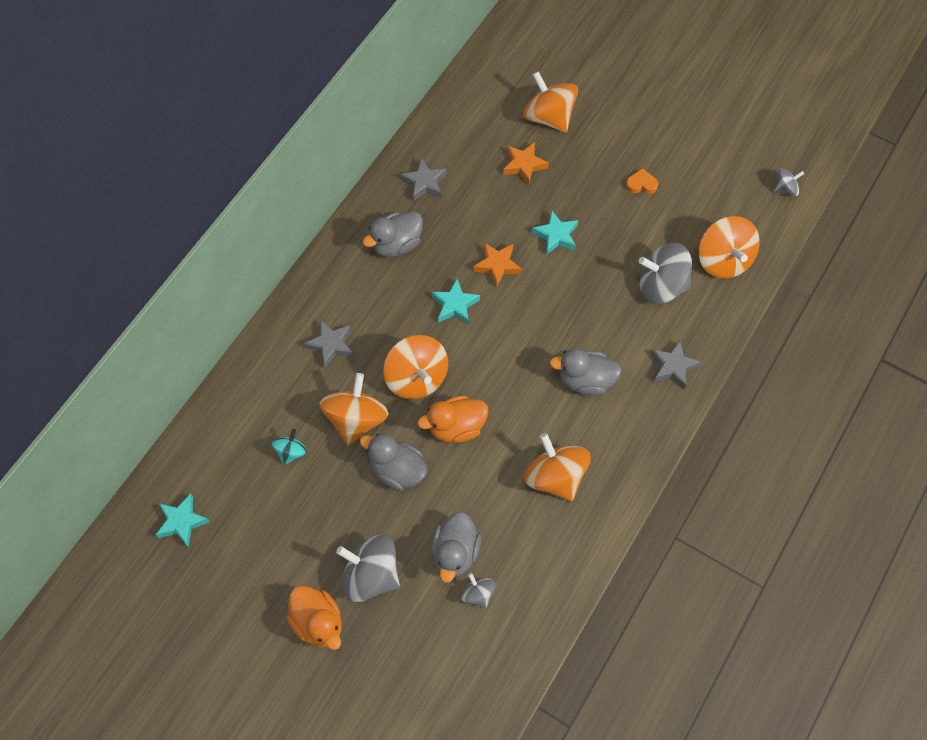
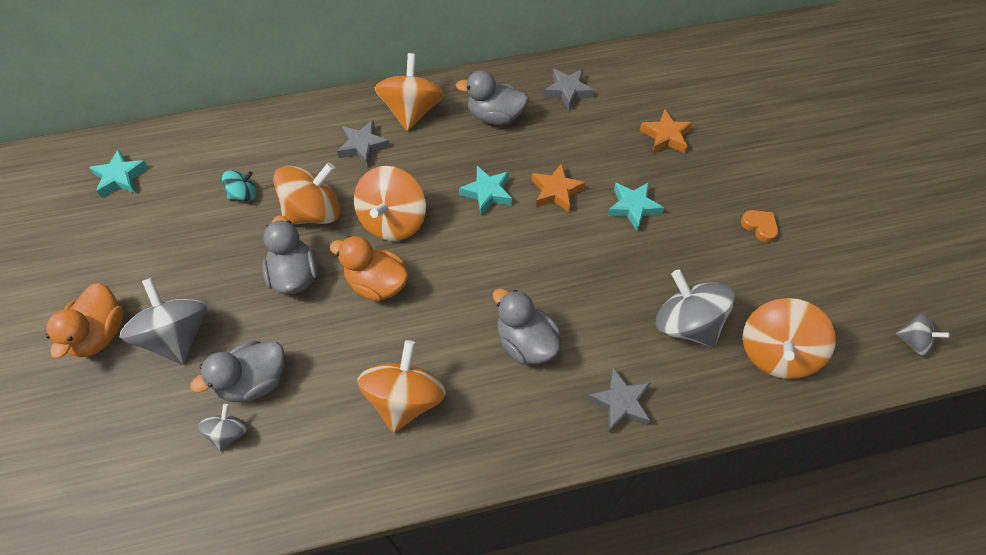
camera: 45 degrees right, 5 degrees down
(549, 117) = (728, 117): orange spinning top -> orange spinning top (412, 111)

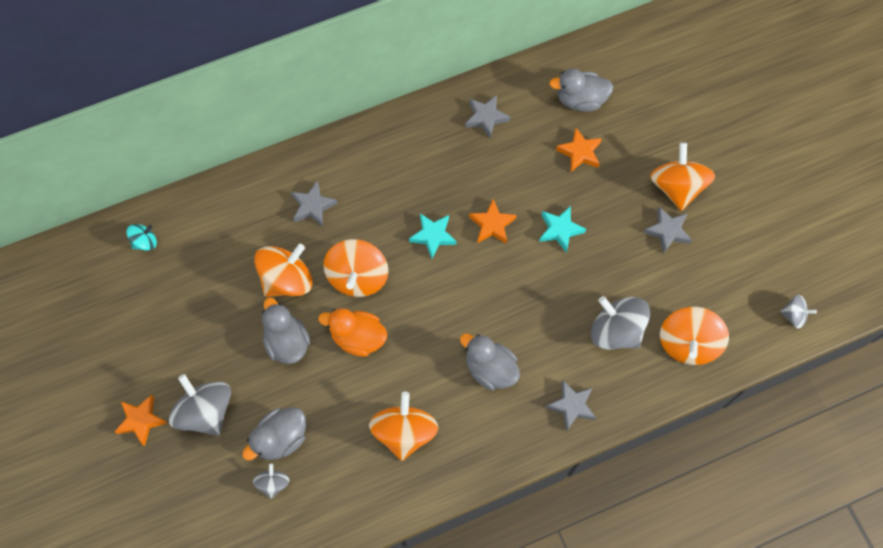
camera: 10 degrees left, 10 degrees up
(100, 333) = (141, 420): orange duck -> orange star
(121, 177) = (104, 273): turquoise star -> none
(244, 194) = (220, 272): turquoise spinning top -> turquoise spinning top (145, 242)
(412, 111) = (348, 162): orange spinning top -> orange spinning top (677, 187)
(495, 116) = (425, 155): grey duck -> grey duck (580, 100)
(759, 227) = (667, 231): orange heart -> grey star

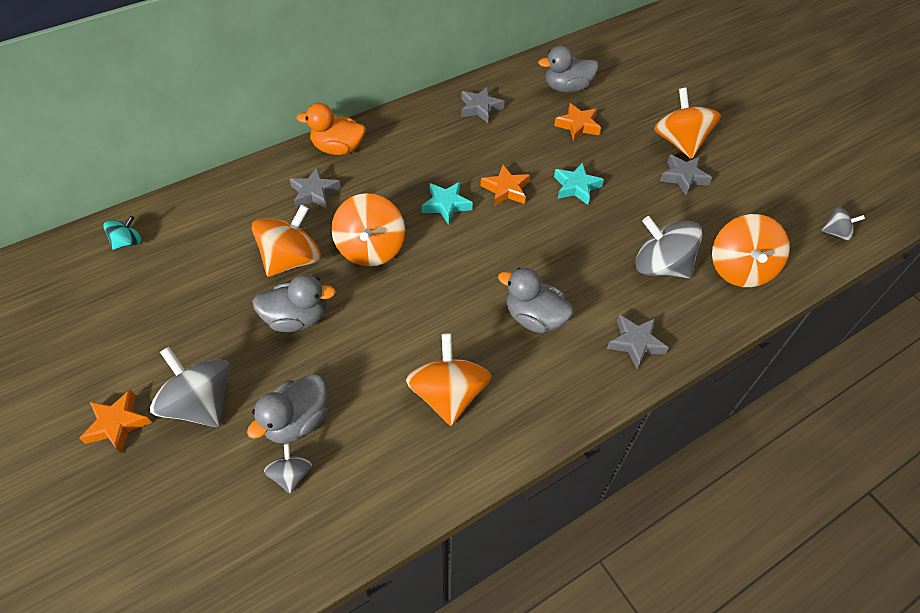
camera: 10 degrees left, 15 degrees down
(287, 342) = (297, 318): grey duck -> grey duck turned 120 degrees clockwise
(358, 337) = (379, 305): orange duck -> orange duck (338, 148)

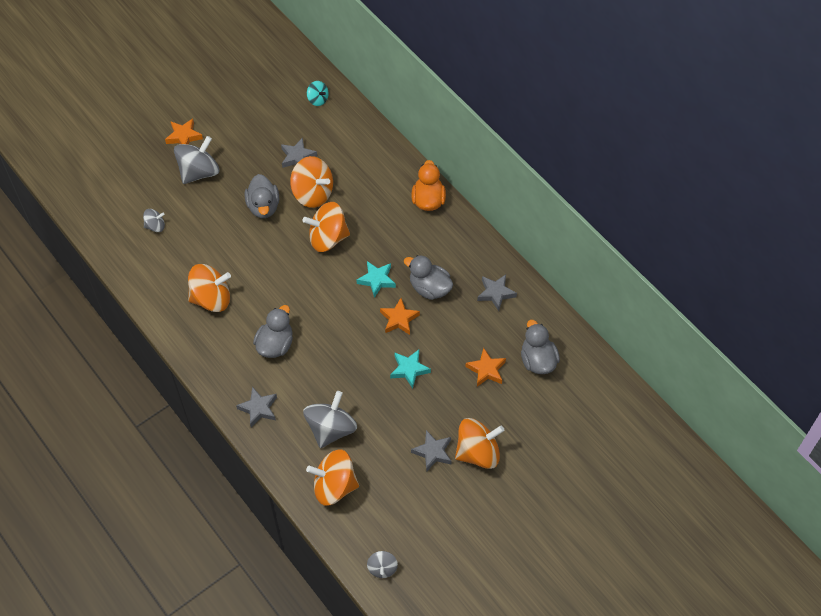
camera: 85 degrees right, 5 degrees up
(297, 421) = (189, 222): grey duck -> grey duck (429, 288)
(314, 193) = (378, 194): grey star -> grey star (297, 157)

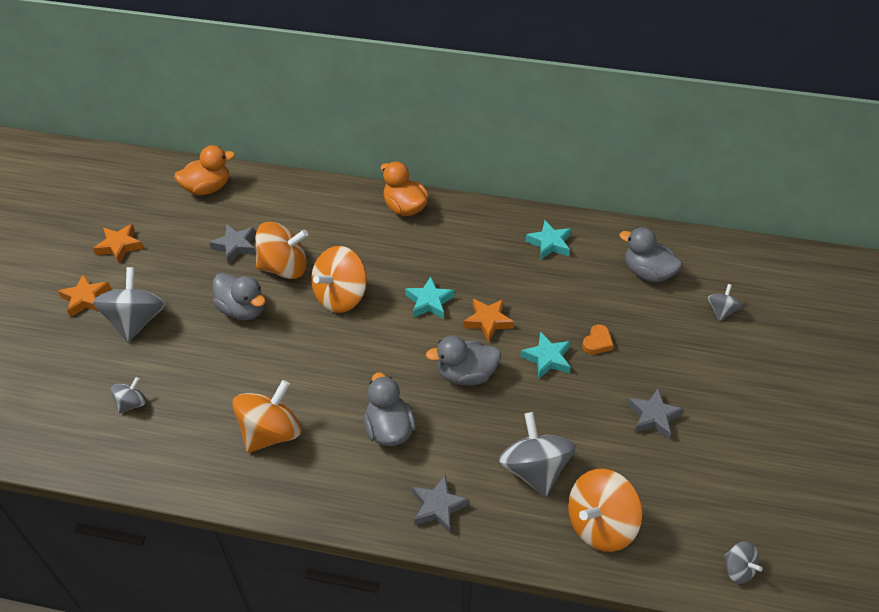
camera: 40 degrees left, 10 degrees down
(318, 99) = (207, 188): turquoise spinning top -> orange duck
(429, 288) = (486, 277): grey duck -> grey duck (466, 374)
(451, 382) = (597, 342): none -> orange heart
(478, 452) = (691, 386): orange spinning top -> none
(486, 370) = (614, 310): orange star -> orange star (119, 246)
(496, 293) = (549, 243): grey star -> turquoise star
(556, 421) = (721, 311): none -> grey spinning top

